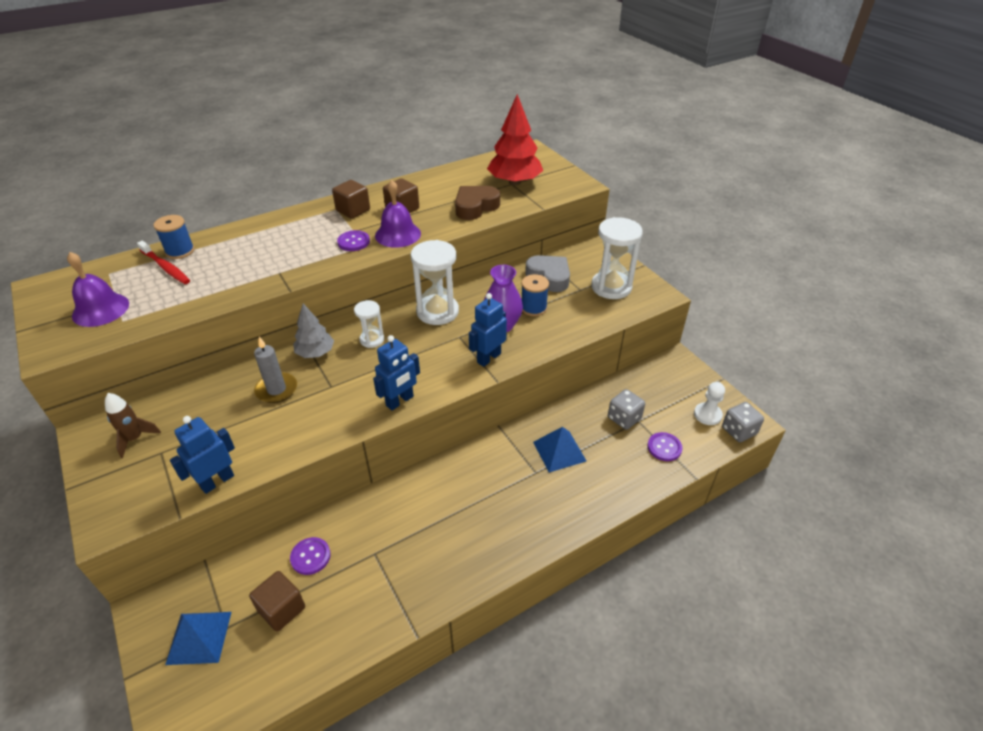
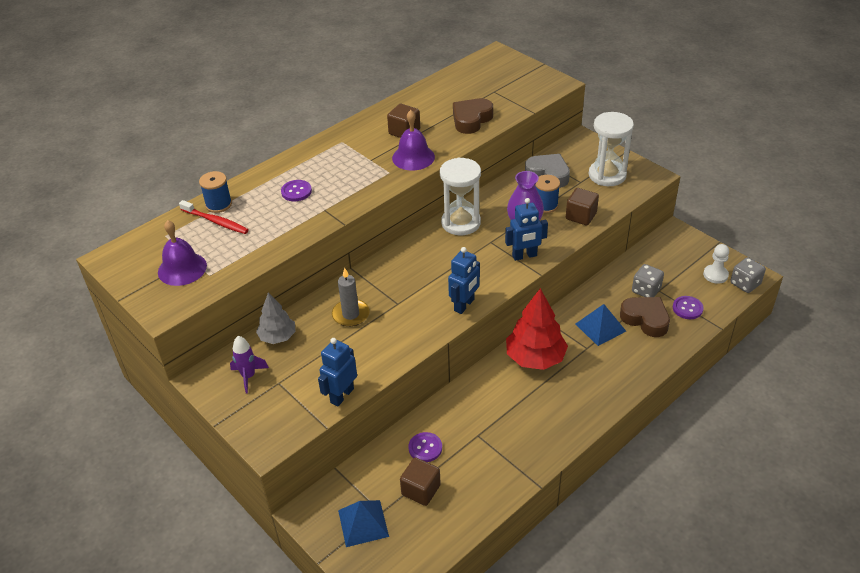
camera: 10 degrees left, 0 degrees up
(135, 439) = (248, 376): brown rocket -> purple rocket
(315, 353) = (368, 277): grey tree -> grey tree (277, 337)
(353, 210) = (359, 140): brown cube -> brown cube (581, 216)
(353, 242) = (376, 170): purple button -> purple button (296, 191)
(372, 339) = (413, 257): white hourglass -> none
(488, 358) = (524, 256): blue robot -> blue robot turned 135 degrees counterclockwise
(514, 182) = (496, 89): red tree -> red tree (535, 358)
(612, 451) = (645, 319): none -> brown heart

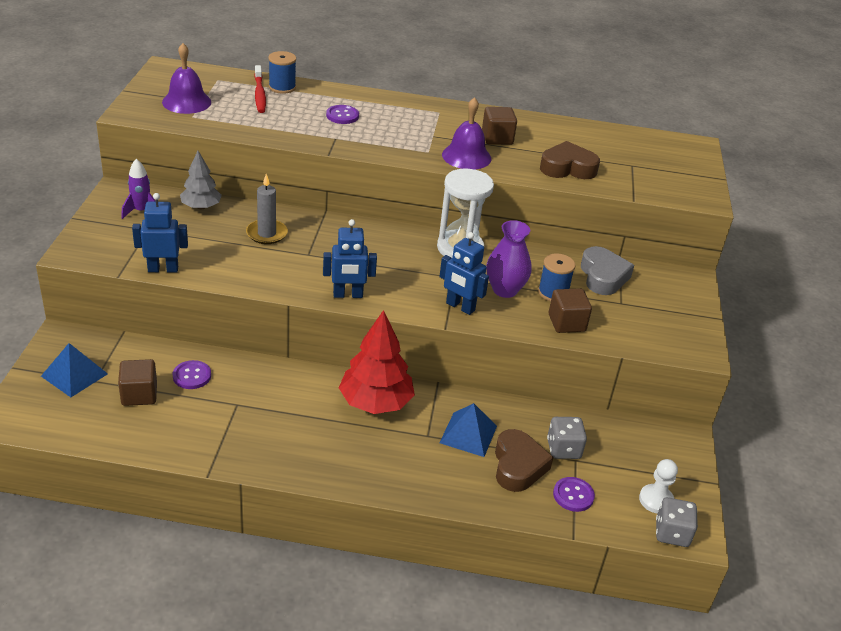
camera: 45 degrees right, 5 degrees down
(607, 175) = (657, 318): white hourglass -> none

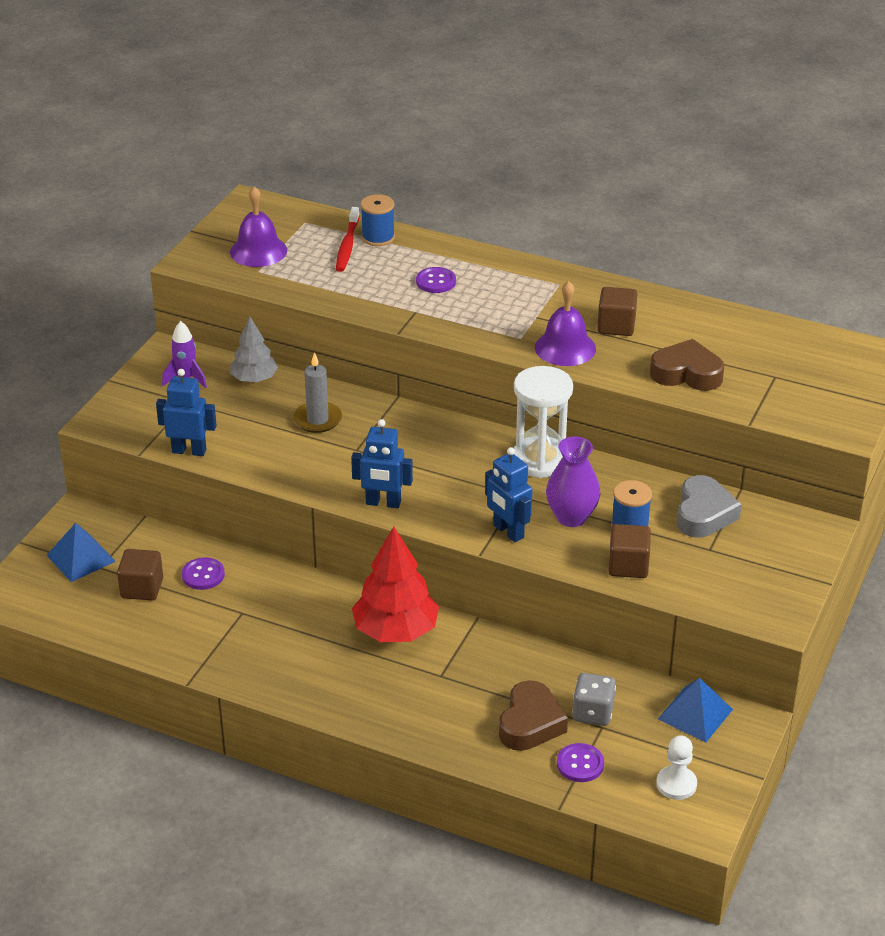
camera: 20 degrees right, 0 degrees up
(468, 434) = (488, 680): blue pyramid -> blue pyramid (695, 714)
(672, 533) = (676, 822): grey dice -> none

